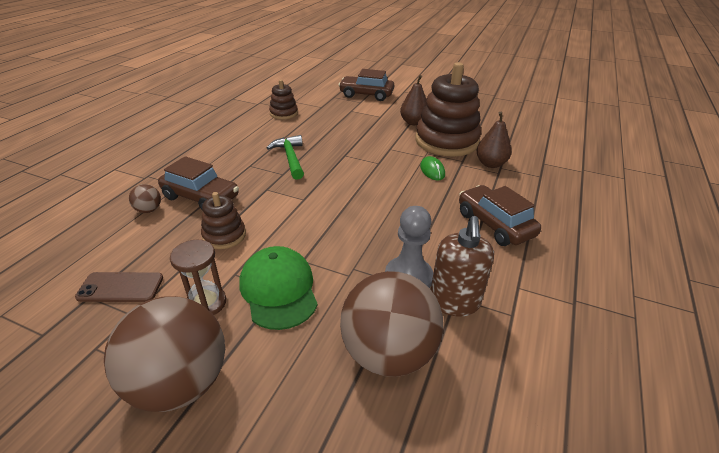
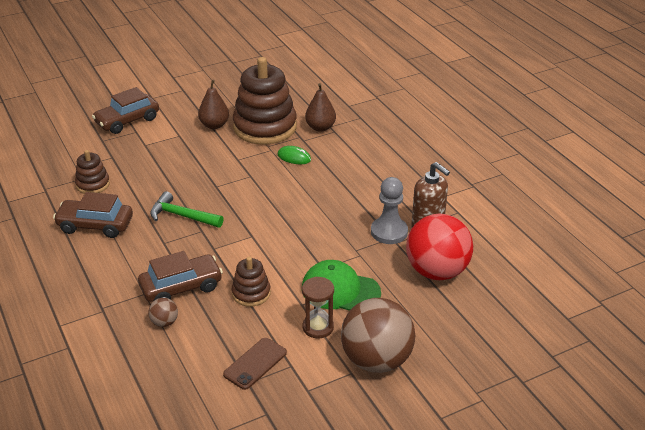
camera: 50 degrees left, 0 degrees up
(388, 353) = (436, 271): brown ball -> red ball
(494, 224) = (383, 169): brown car -> brown car (95, 225)

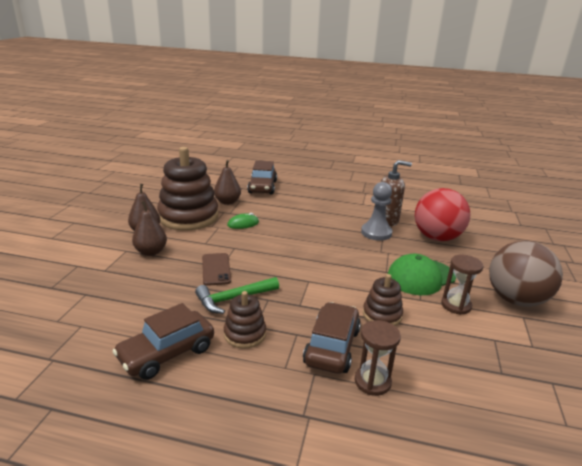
camera: 50 degrees left, 10 degrees down
(93, 184) = (103, 324): brown stacking toy -> brown stacking toy (245, 334)
(127, 121) = (54, 262): brown car -> brown car (262, 187)
(164, 322) = (372, 381): brown ball -> brown hourglass
(191, 146) = (151, 252): none -> brown pear
(255, 363) = (478, 356): brown phone -> brown phone (216, 269)

